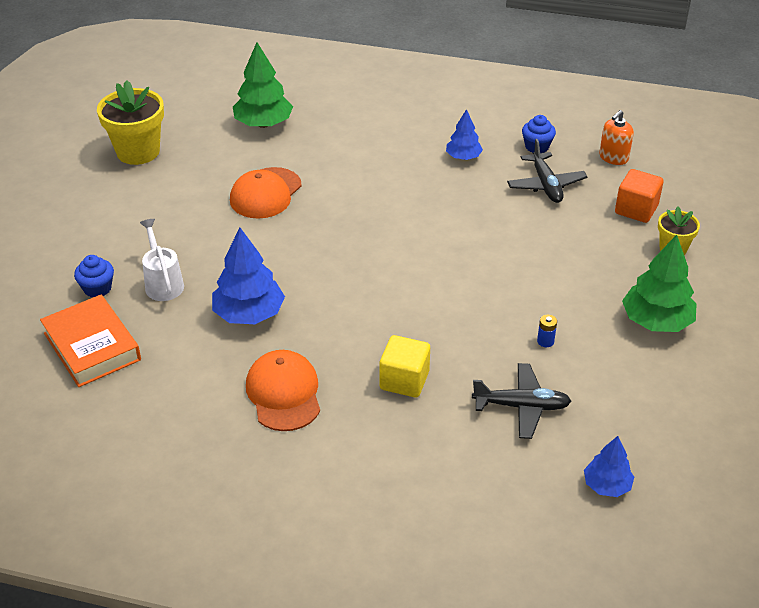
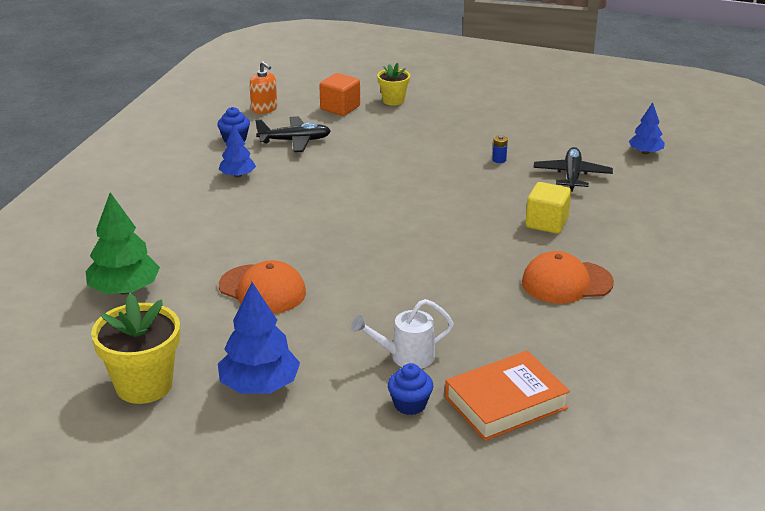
camera: 85 degrees left, 10 degrees down
(249, 314) = (459, 301): blue tree -> blue tree (259, 385)
(656, 321) = (477, 116): green tree -> none

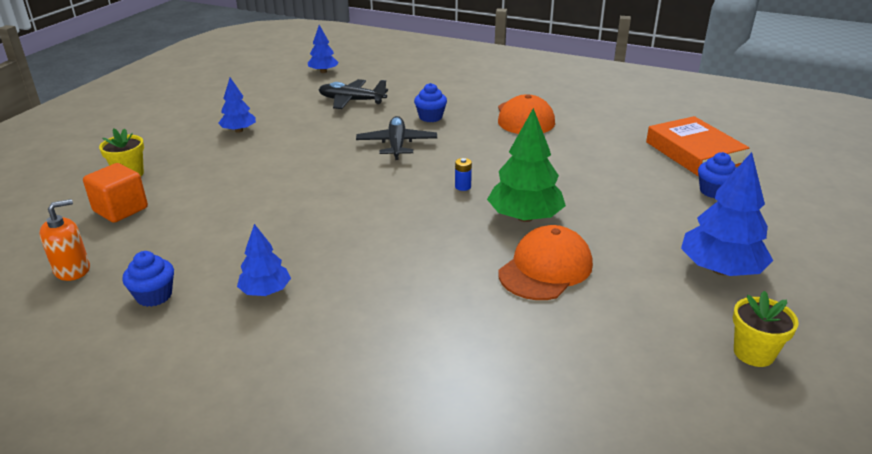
camera: 85 degrees left, 0 degrees up
(124, 290) = (555, 386): green tree -> green tree (525, 217)
(144, 385) = (753, 353): yellow flower pot -> yellow flower pot, size x0.57
(295, 141) = (191, 244): black plane -> black plane (397, 145)
(406, 357) = (647, 190): white watering can -> none
(483, 129) = (239, 130): none -> blue tree
(499, 160) = (307, 128): blue battery -> blue battery (463, 187)
(546, 223) = (430, 117): yellow cube -> blue cupcake

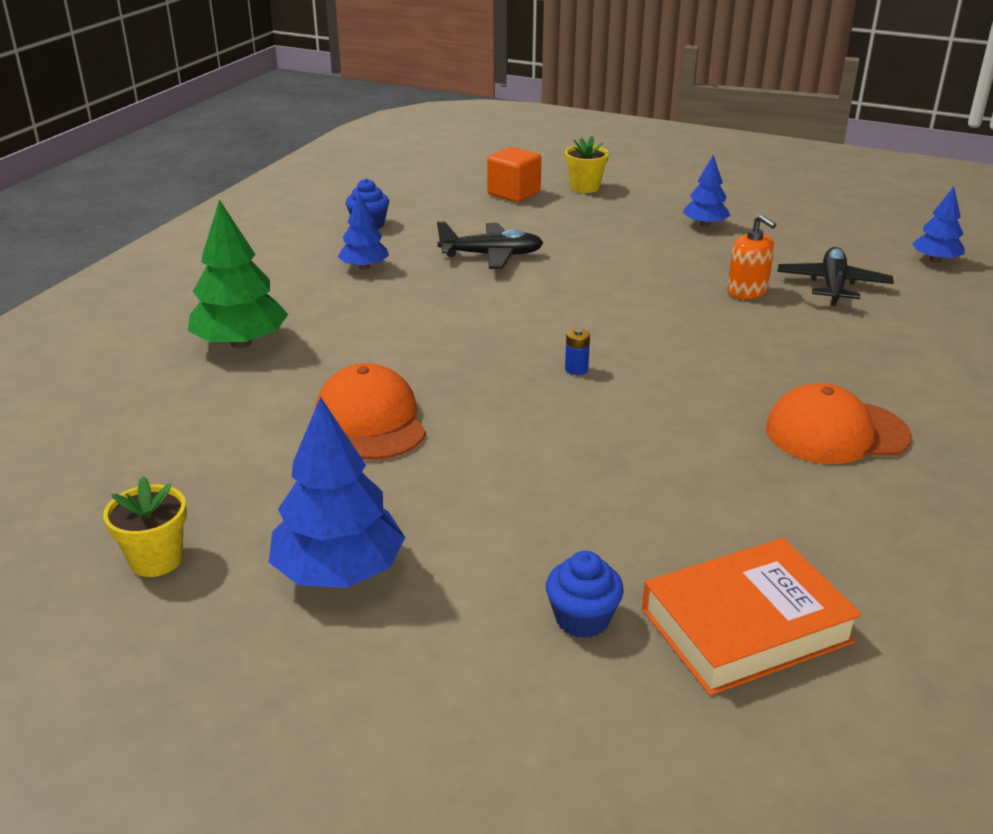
camera: 90 degrees right, 0 degrees up
(72, 270) = (414, 191): orange soap dispenser -> orange soap dispenser (747, 291)
(397, 145) = (694, 322): black plane -> black plane (491, 255)
(430, 117) = (800, 346): blue cupcake -> none
(525, 217) = (494, 413): green tree -> green tree (240, 343)
(545, 269) = (371, 420): orange cap -> orange cap turned 150 degrees counterclockwise

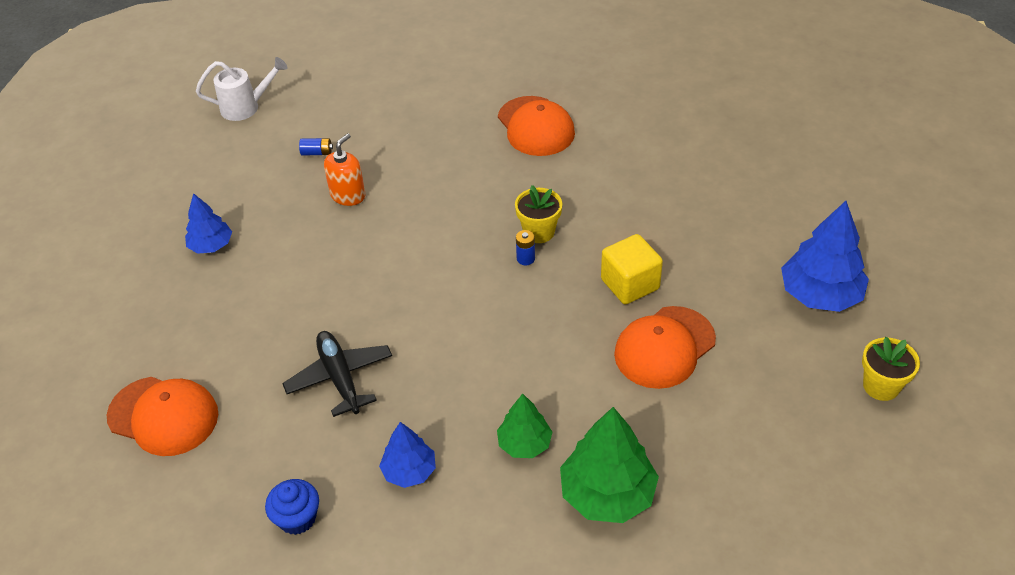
camera: 110 degrees left, 15 degrees up
(336, 318) = (524, 444): none -> green tree
(483, 425) = (630, 284): none -> yellow cube
(514, 193) = (163, 416): orange cube -> orange cap
(582, 619) = (776, 188): blue cupcake -> none
(585, 187) = (129, 359): yellow flower pot -> yellow flower pot (539, 232)
(745, 625) = (736, 134): orange book -> none
(832, 285) = (317, 153): black plane -> blue battery
(935, 260) = (246, 107): blue tree -> white watering can

